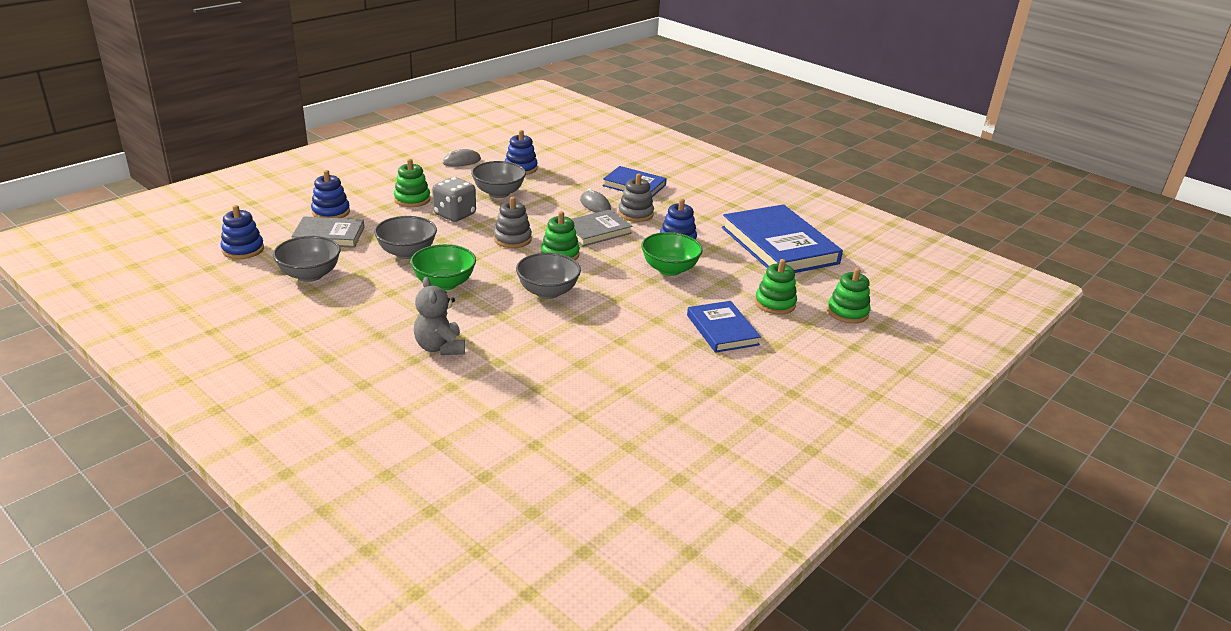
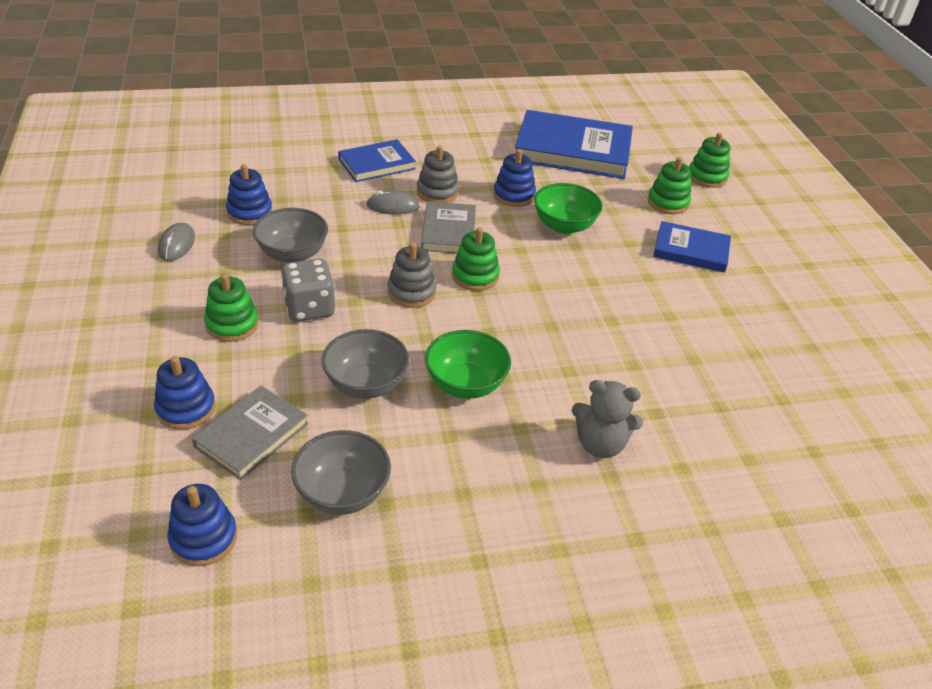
camera: 55 degrees left, 10 degrees up
(547, 292) = (545, 319): grey bowl -> none

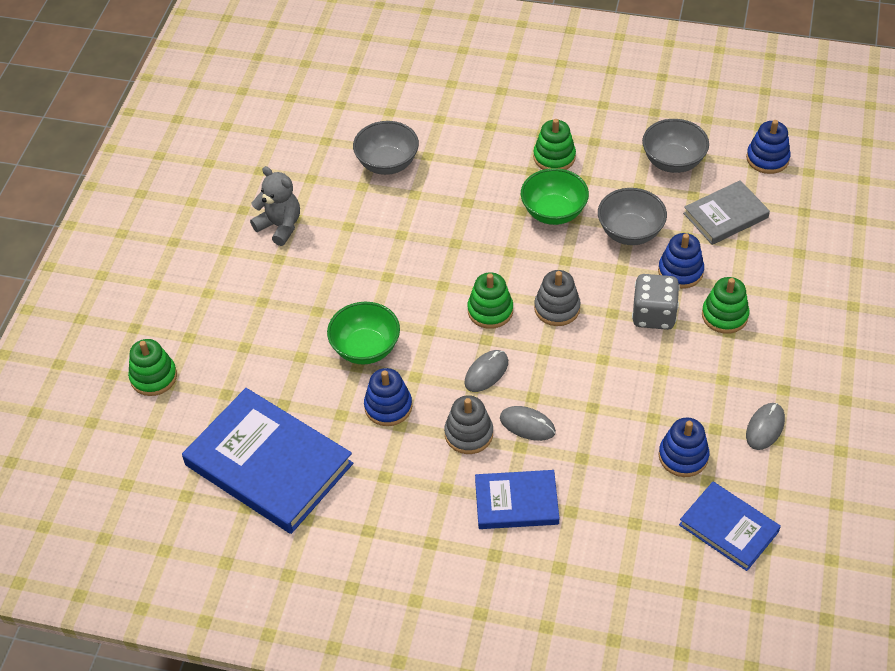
camera: 150 degrees left, 10 degrees up
(186, 408) = (771, 248): blue stacking toy -> blue stacking toy (680, 271)
(292, 254) = (652, 383): grey bowl -> grey bowl (387, 163)
(449, 231) = (486, 372): grey book -> grey mouse
(600, 444) = (483, 146): grey teddy bear -> grey teddy bear (280, 226)
(668, 202) = (232, 351): green stacking toy -> green stacking toy (554, 157)
(691, 250) = (266, 286): blue book -> blue book (728, 528)

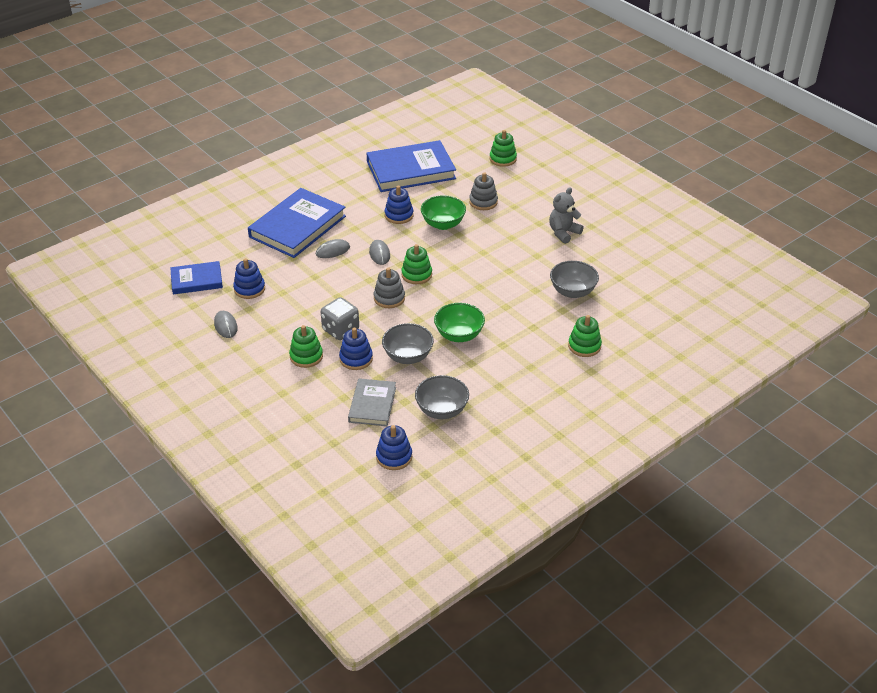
camera: 125 degrees right, 10 degrees down
(280, 226) = (563, 233): grey teddy bear -> grey teddy bear turned 150 degrees clockwise
(469, 434) = (351, 231): grey stacking toy -> grey stacking toy (483, 202)
(516, 502) = (297, 226): blue book -> blue book, size x1.78
(554, 157) = (504, 360): green stacking toy -> green stacking toy (584, 346)

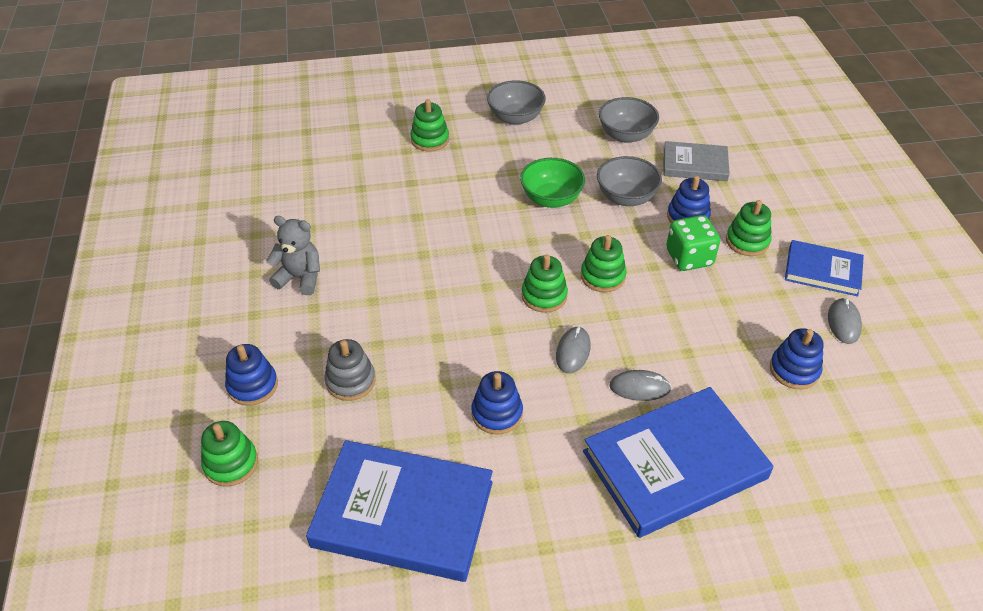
camera: 150 degrees left, 5 degrees up
(196, 280) = (876, 421): blue book -> blue book (822, 271)
(340, 330) = (689, 258): grey dice -> green dice
(372, 404) = (695, 164): grey book -> grey book turned 60 degrees clockwise
(389, 298) = (602, 276): grey stacking toy -> green stacking toy
(394, 457) = (698, 115): blue stacking toy -> blue stacking toy (252, 386)
(443, 224) = (444, 365): green bowl -> none
(563, 233) = (300, 278): grey teddy bear -> grey teddy bear turned 150 degrees counterclockwise
(572, 291) = (378, 198): grey bowl -> grey bowl (515, 118)

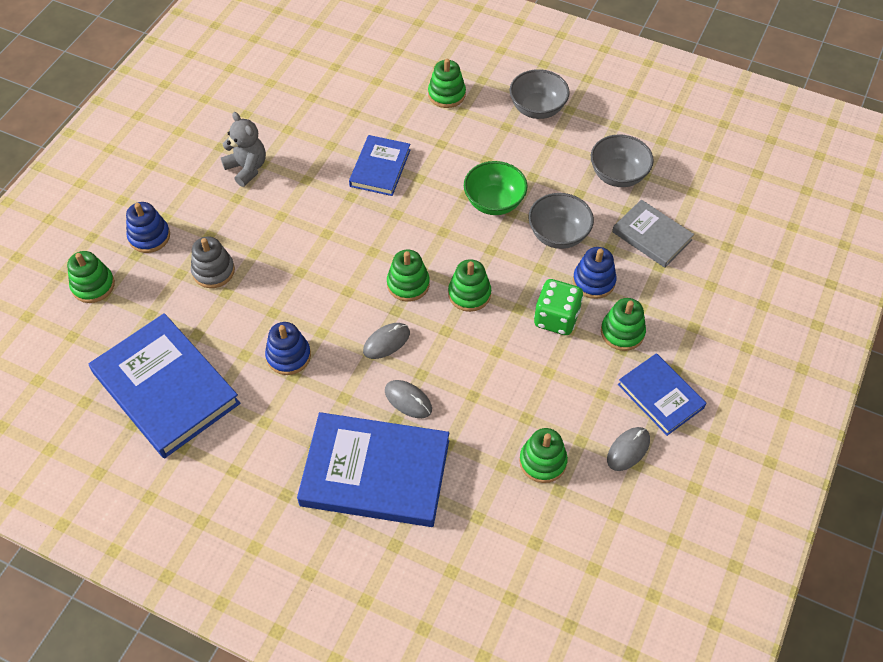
camera: 35 degrees right, 10 degrees up
(427, 219) = (380, 168): none -> blue book
(794, 370) = (542, 461): blue stacking toy -> green stacking toy

